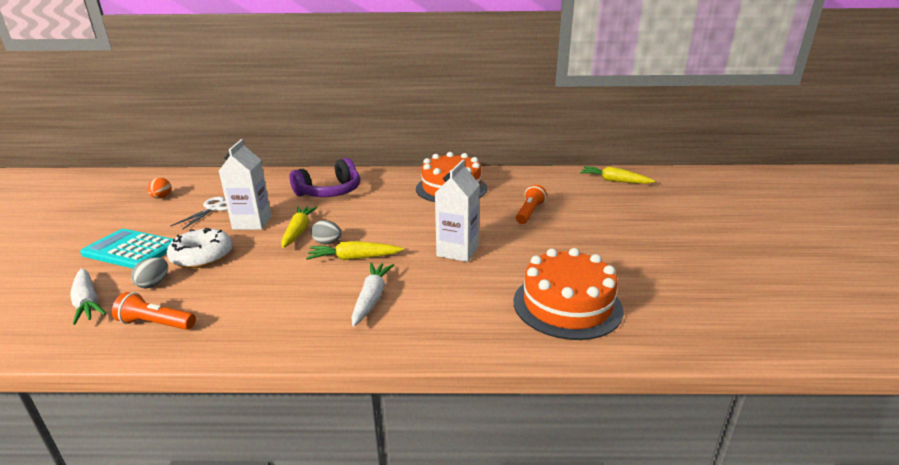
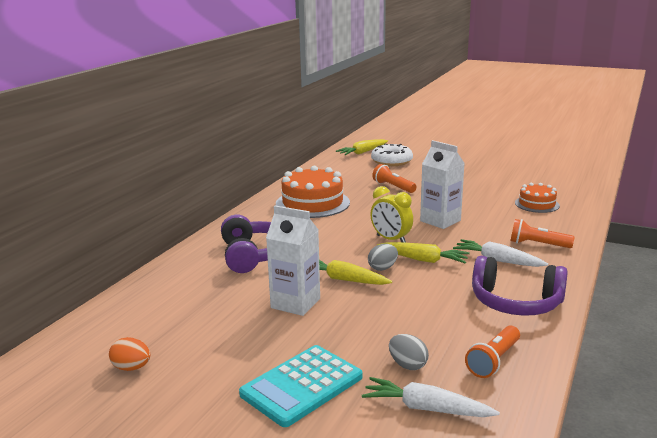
camera: 65 degrees left, 5 degrees down
(88, 302) = (426, 408): white carrot -> white carrot turned 150 degrees counterclockwise
(202, 256) = (360, 335): white donut -> white donut (391, 161)
(214, 208) = (224, 326): white scissors -> none
(273, 322) = (515, 302): none -> purple headphones
(354, 258) = (423, 260): yellow carrot -> yellow carrot turned 90 degrees counterclockwise
(392, 235) = (391, 239): none -> yellow clock
(432, 320) = (537, 244): none -> orange flashlight
(567, 305) = (537, 204): orange cake -> orange cake, size x0.57

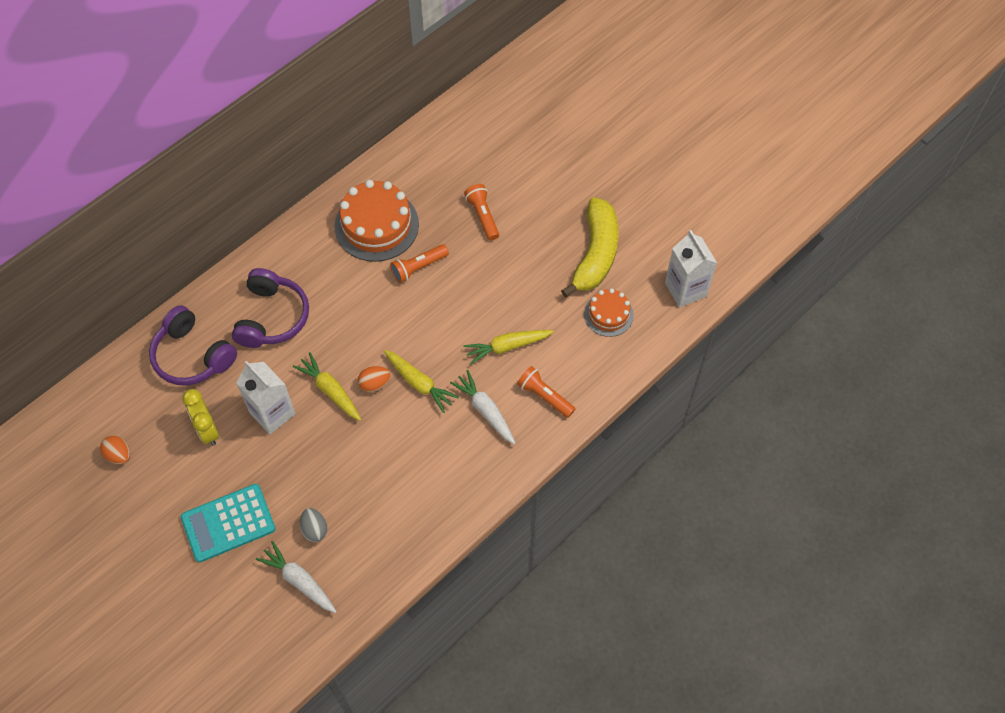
camera: 20 degrees right, 40 degrees up
(363, 152) = (503, 103): yellow carrot -> yellow carrot (507, 347)
(382, 268) = (374, 384): grey egg -> orange egg
(391, 161) = (522, 144): white donut -> none
(391, 239) = (412, 334): yellow clock -> yellow clock (207, 430)
(440, 221) = (483, 313): white carton -> white carton (685, 289)
(494, 186) = (595, 254): none -> yellow banana
(494, 360) = (380, 549): orange flashlight -> orange flashlight (418, 267)
(515, 302) = (452, 482): purple headphones -> purple headphones (192, 356)

